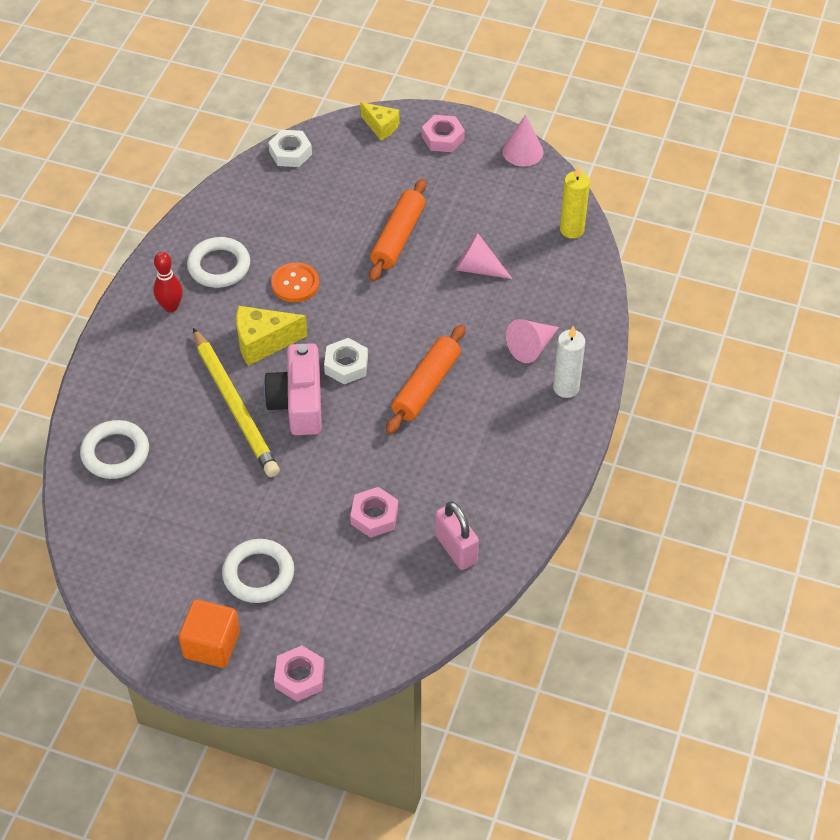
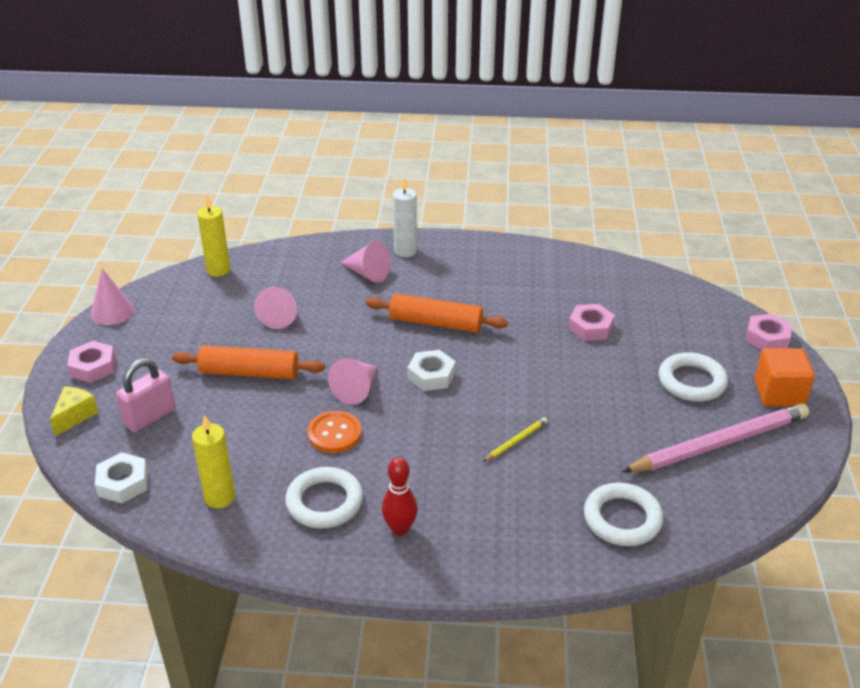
camera: 105 degrees left, 15 degrees down
(167, 560) = (719, 444): none -> pink pencil
(234, 406) = (516, 441): yellow pencil -> yellow pencil, size x0.41
(251, 206) = (220, 497): none -> yellow candle
(263, 343) = (425, 439): yellow cheese -> none
(298, 402) = (490, 397): pink camera -> none
(346, 308) = (357, 389): none -> pink cone
(456, 549) = (595, 281): pink padlock -> pink padlock (150, 417)

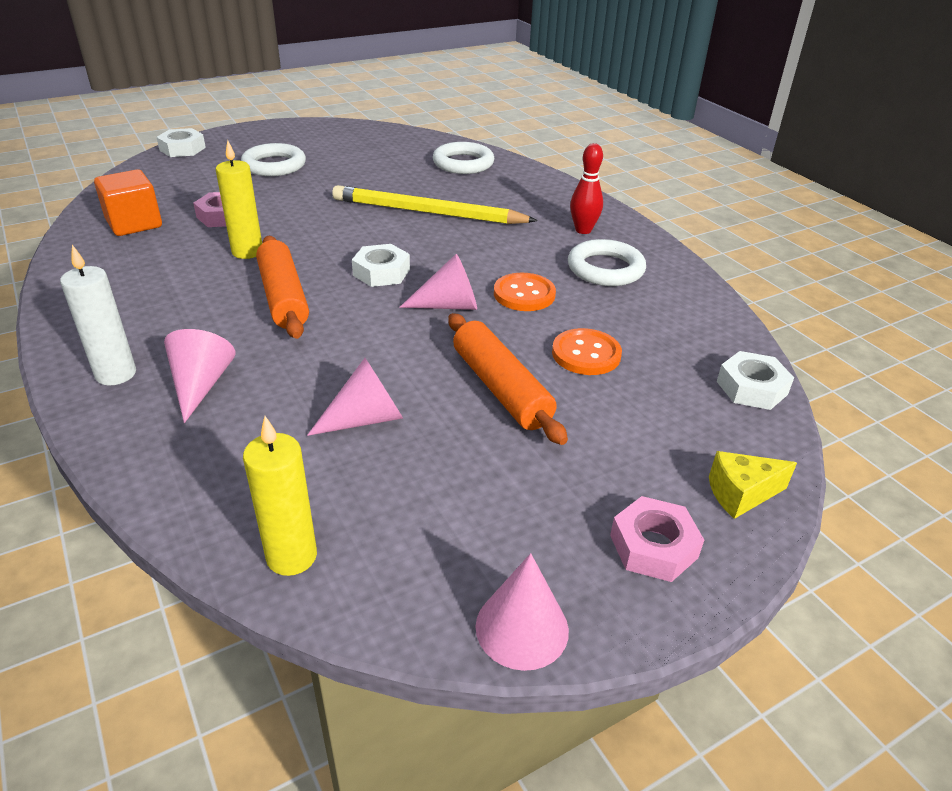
camera: 125 degrees left, 0 degrees up
(150, 417) = (657, 425): pink padlock -> none
(220, 497) = (678, 321): yellow candle -> yellow candle (247, 252)
(239, 425) = (586, 354): none -> orange button
(516, 441) = (428, 212): yellow pencil -> yellow pencil, size x2.43
(719, 444) = (345, 148): pink pencil -> none
(767, 338) = (182, 149): pink nut -> white nut
(779, 393) = (261, 138): orange cube -> orange cube (134, 224)

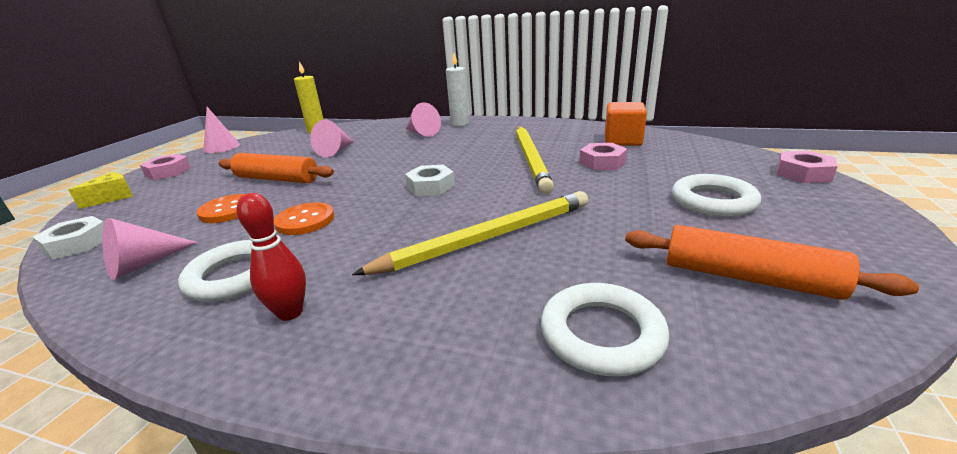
camera: 140 degrees right, 10 degrees down
(182, 149) = (803, 173): white nut -> pink nut
(247, 252) = (530, 159): yellow candle -> yellow pencil
(283, 297) = (458, 157): orange rolling pin -> orange rolling pin (748, 277)
(448, 305) = (355, 192): pink cone -> pink cone (144, 264)

